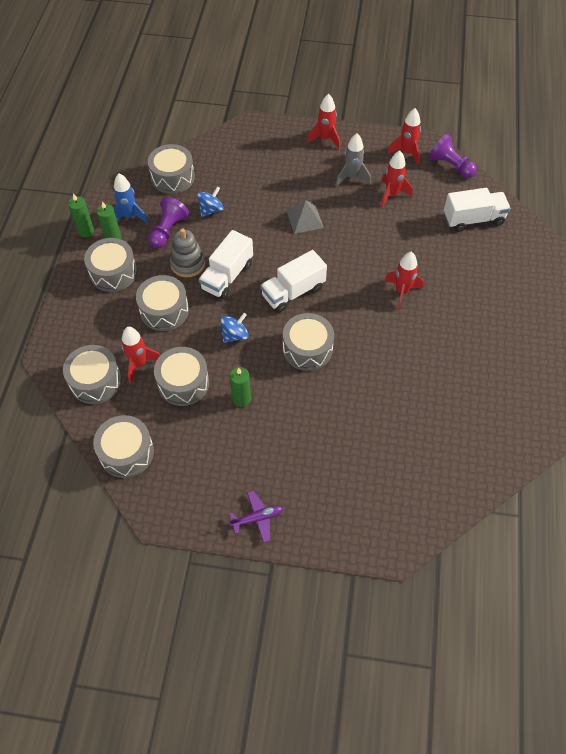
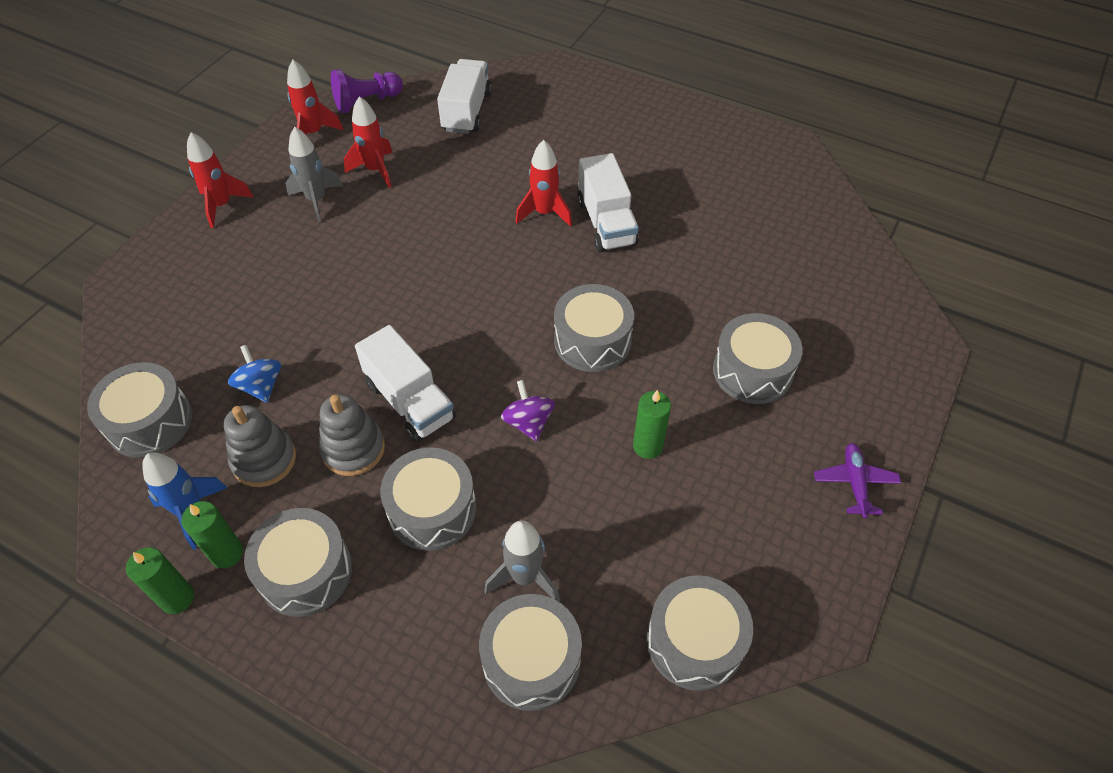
camera: 70 degrees left, 5 degrees down
(139, 364) = (525, 577): red rocket -> grey rocket
(168, 230) = (264, 460): purple pawn -> grey stacking toy
(183, 383) = (589, 518): grey drum -> grey drum (752, 371)
(235, 335) = (528, 422): blue spinning top -> purple spinning top
(293, 292) = (484, 327): white truck -> white truck (606, 223)
(305, 219) = (358, 274): grey pyramid -> none

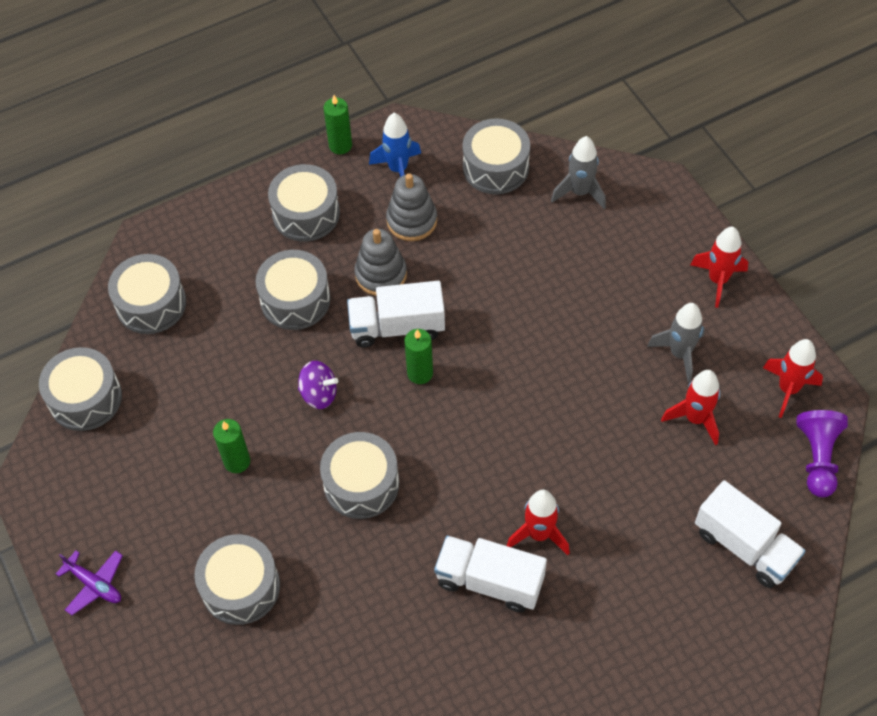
camera: 125 degrees right, 5 degrees up
(227, 553) = (352, 178): green candle -> green candle (420, 373)
(261, 386) = (481, 240): blue spinning top -> none
(525, 577) = (204, 328): grey rocket -> grey rocket (580, 192)

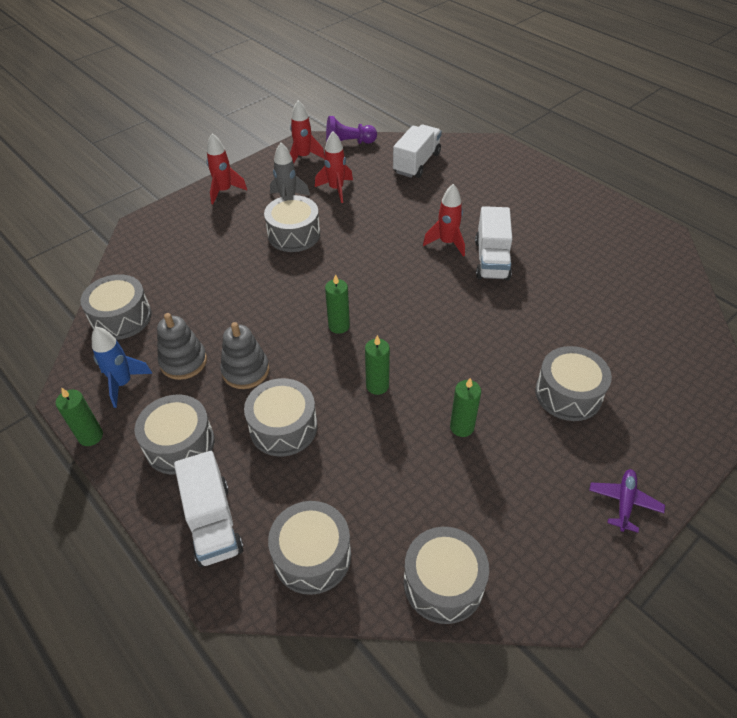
camera: 105 degrees left, 10 degrees down
(319, 394) = (377, 386): purple spinning top -> green candle
(361, 484) = (448, 340): grey drum -> grey drum (294, 234)
(397, 327) = (298, 348): white truck -> white truck (213, 522)
(580, 192) = (148, 265): grey rocket -> none

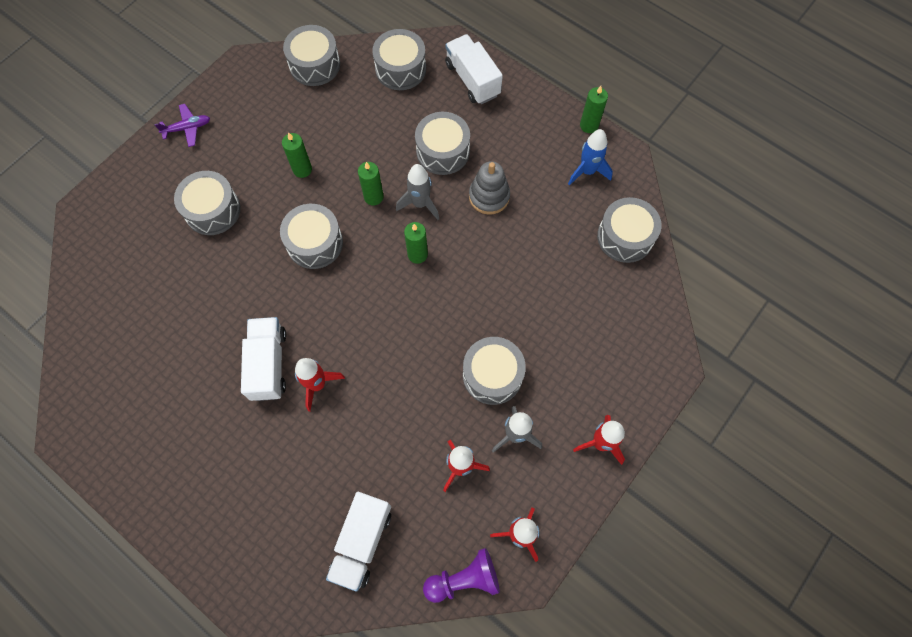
camera: 170 degrees right, 20 degrees up
(180, 444) = (518, 128): grey drum -> grey drum (315, 243)
(183, 362) = (546, 198): grey stacking toy -> none
(325, 372) = (420, 204): none -> grey rocket
(624, 502) = (187, 128): purple plane -> purple plane turned 120 degrees counterclockwise

